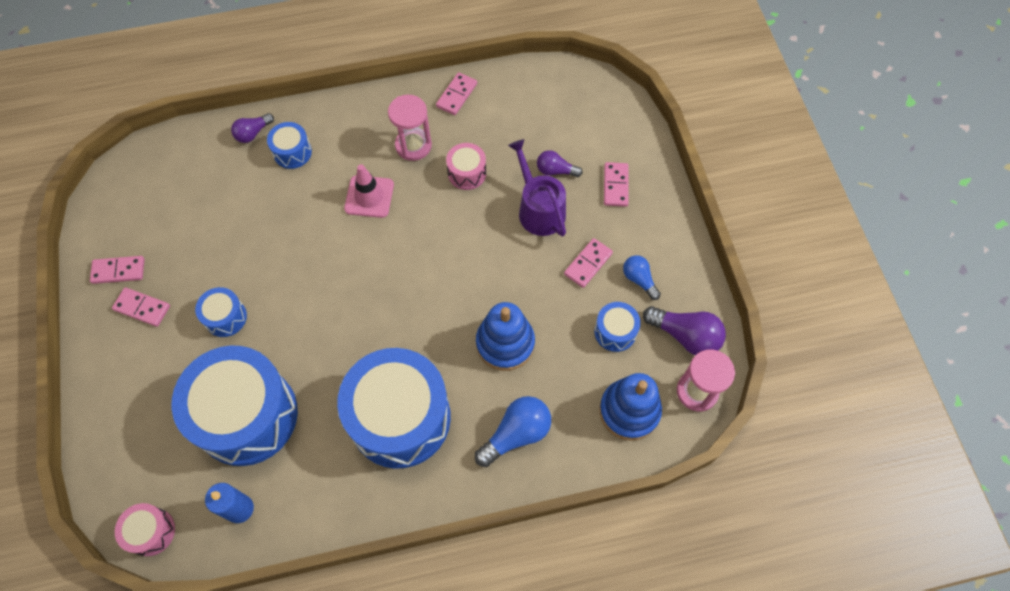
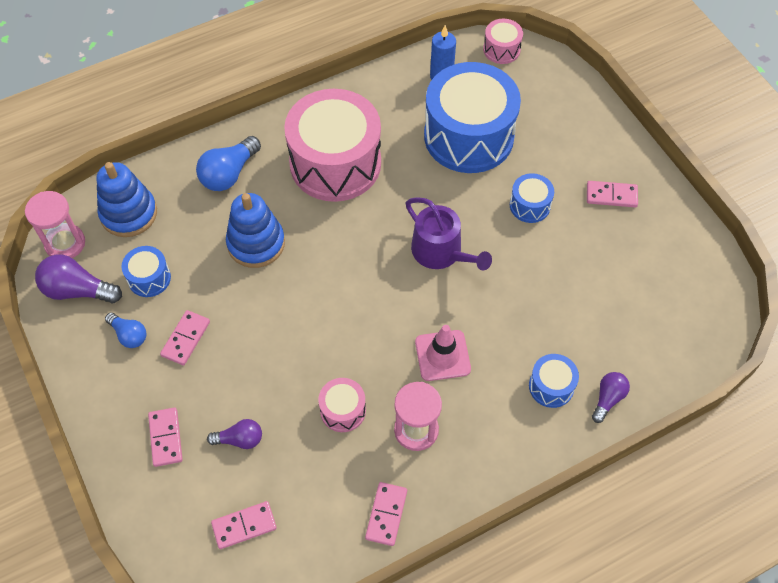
camera: 165 degrees right, 5 degrees down
(118, 271) = (655, 221): pink domino -> pink domino (244, 526)
(400, 418) = (335, 163): blue drum -> pink drum
(538, 209) = (250, 387): purple watering can -> purple watering can (441, 252)

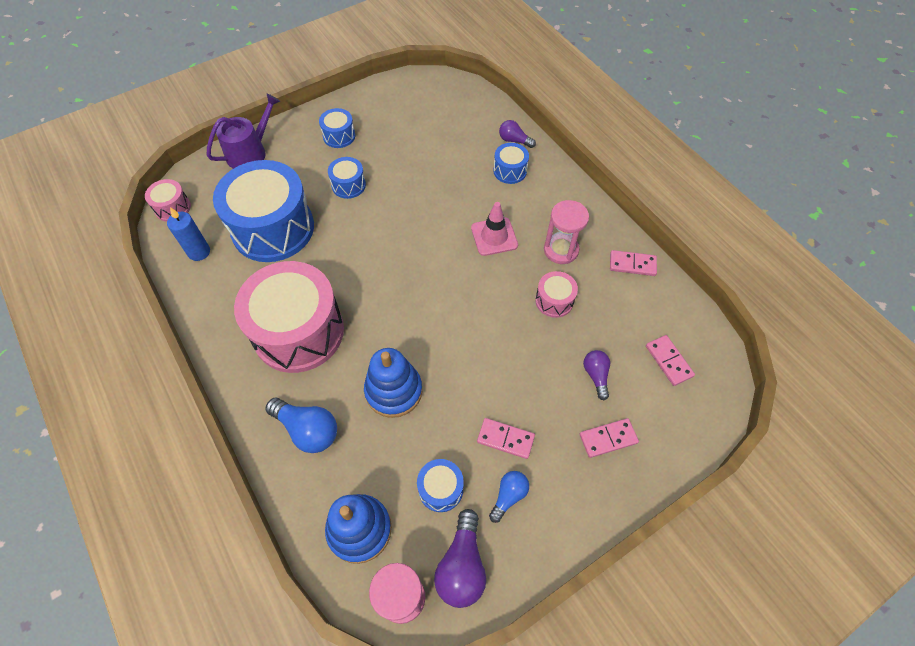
camera: 95 degrees left, 0 degrees up
(441, 252) = (397, 242): purple watering can -> purple watering can (250, 152)
(611, 195) = (339, 136): pink domino -> blue drum

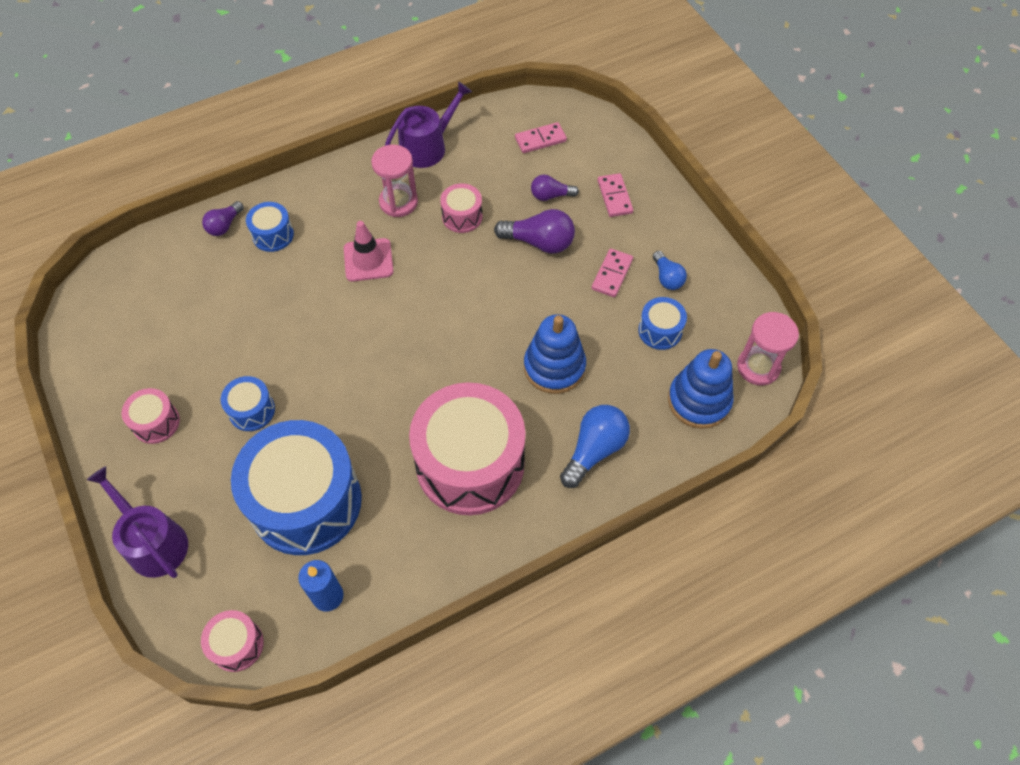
camera: 85 degrees left, 0 degrees up
(339, 136) = (156, 422): blue drum -> pink drum
(462, 565) = (729, 319): purple light bulb -> purple light bulb (539, 242)
(508, 496) = (667, 277): blue light bulb -> blue light bulb turned 150 degrees counterclockwise
(632, 264) = (427, 146): pink domino -> purple watering can

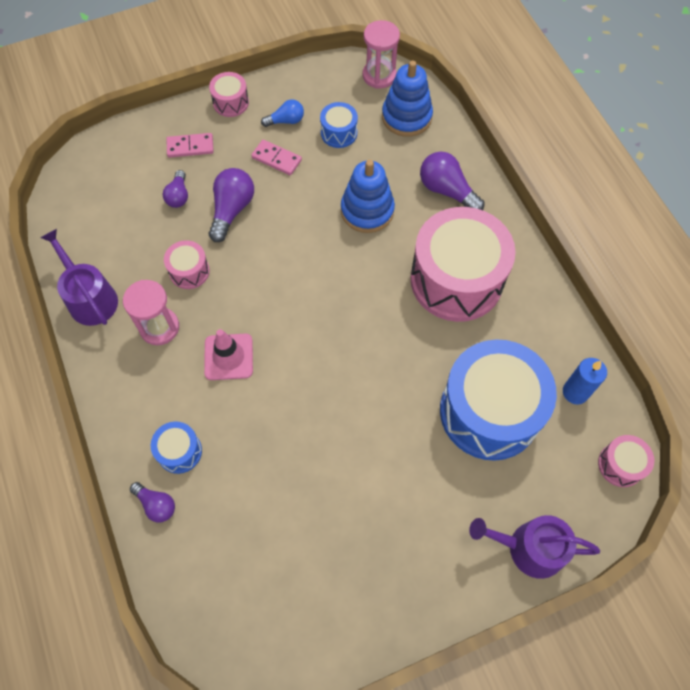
camera: 85 degrees left, 5 degrees up
(153, 542) = (529, 548): purple watering can -> purple watering can turned 45 degrees clockwise
(156, 422) = (401, 558): pink drum -> pink drum (231, 102)
(252, 410) = (393, 463): blue drum -> none
(540, 140) = (106, 198): pink domino -> none
(594, 450) = (447, 190): blue light bulb -> purple light bulb

